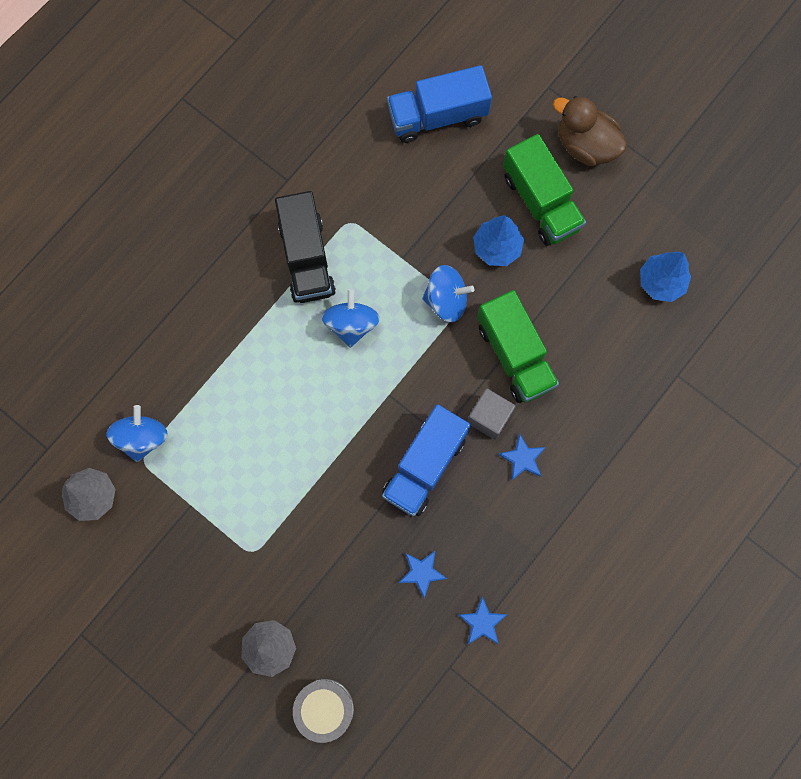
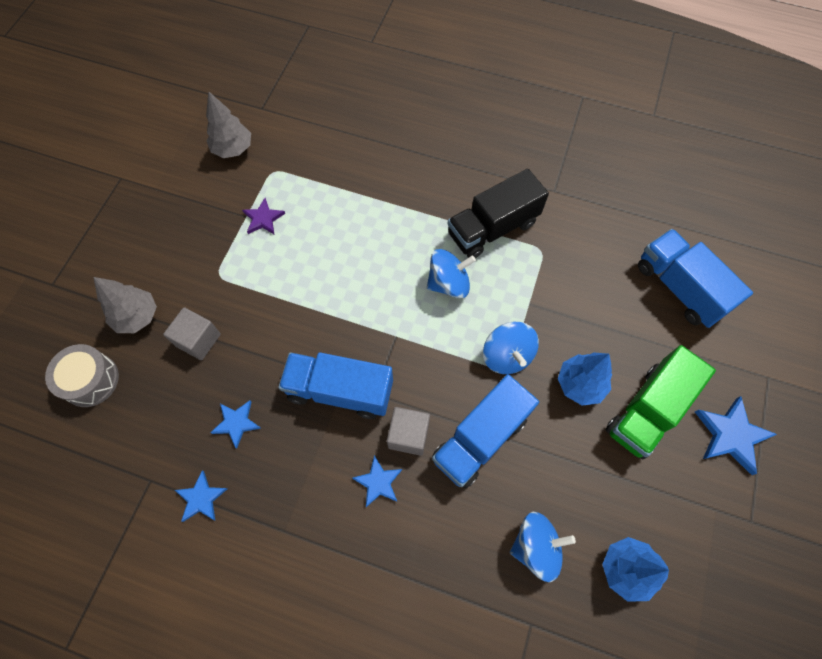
camera: 70 degrees right, 10 degrees down
(142, 437) = (291, 165): blue spinning top -> blue spinning top (536, 546)
(201, 487) = (263, 219): none -> purple star
(320, 590) = (198, 340): none -> grey cube
(515, 355) = (480, 438): green truck -> blue truck
(585, 145) = (731, 435): brown duck -> blue star

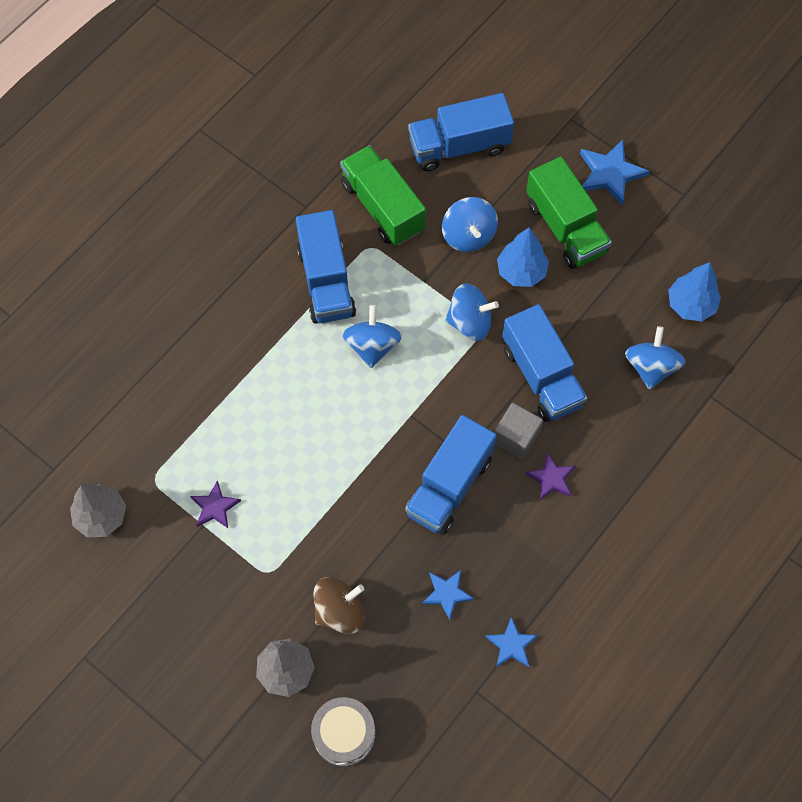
camera: 70 degrees left, 0 degrees up
(198, 340) = (340, 611): grey cube -> brown spinning top
(378, 482) = (551, 478): blue star -> purple star
(492, 228) = (326, 281): black truck -> blue truck
(584, 247) = (383, 207): none -> green truck
(593, 325) = (468, 235): none -> blue spinning top

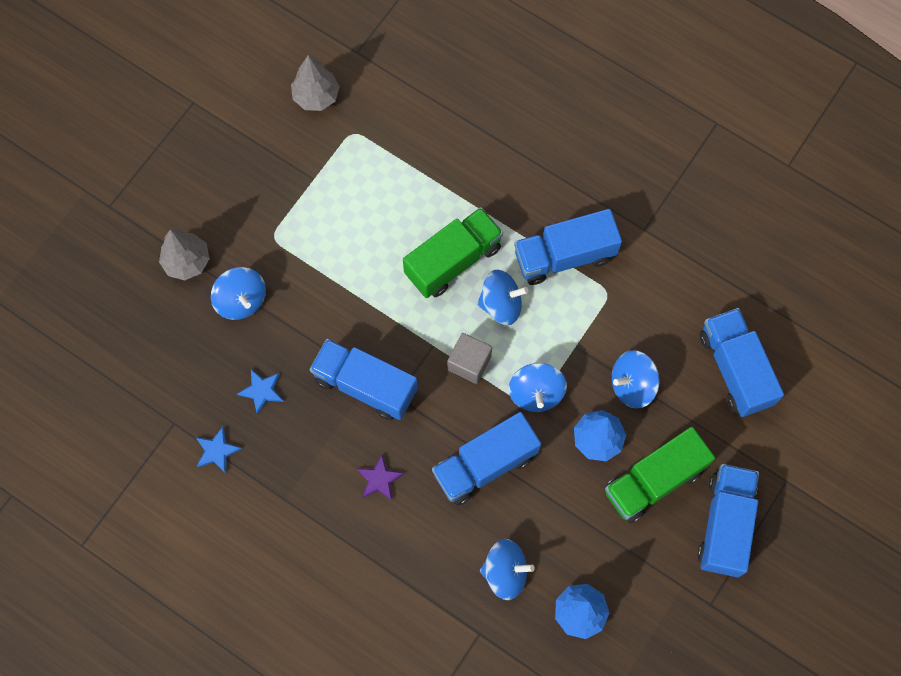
camera: 85 degrees right, 5 degrees up
(215, 507) = (331, 186): purple star -> none
(340, 611) = (241, 300): brown spinning top -> blue spinning top
(344, 734) = (133, 314): grey drum -> none
(383, 207) = (653, 300): green truck -> green truck (453, 261)
(516, 437) = (419, 444): grey cube -> grey cube (469, 363)
(610, 173) = (725, 524): blue star -> blue truck

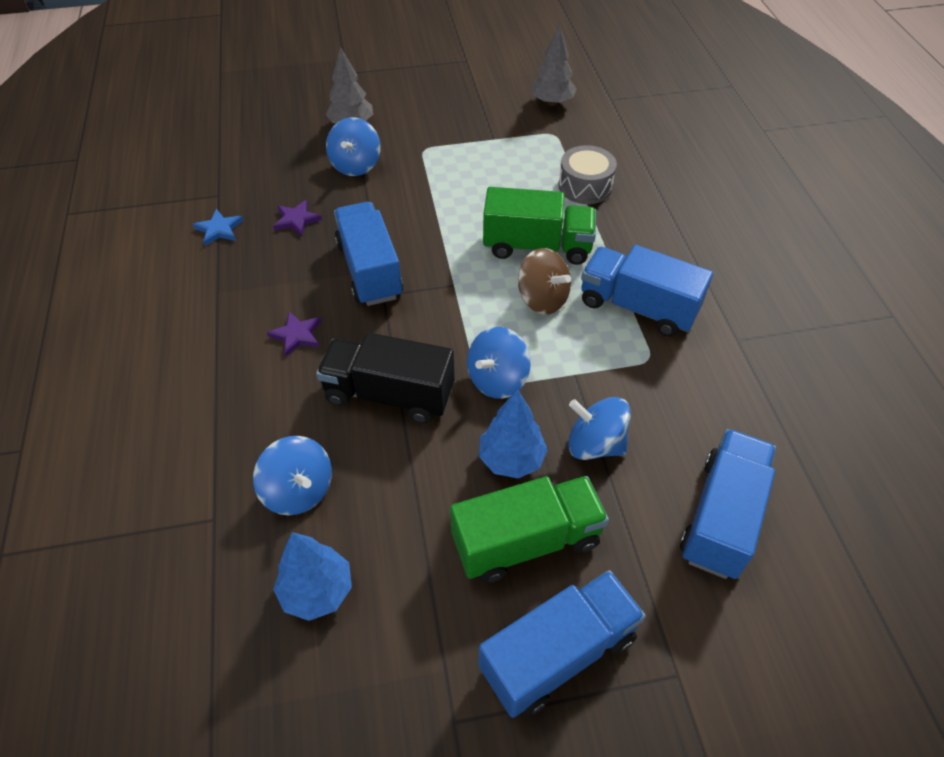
camera: 45 degrees right, 20 degrees down
(262, 391) = (296, 220): blue star -> purple star
(429, 171) = (585, 186): none -> grey drum
(469, 363) = (467, 316): grey cube -> none
(485, 465) = (389, 394): blue truck -> black truck
(501, 304) = (542, 299): blue spinning top -> brown spinning top
(654, 481) = (526, 541): green truck -> green truck turned 150 degrees clockwise

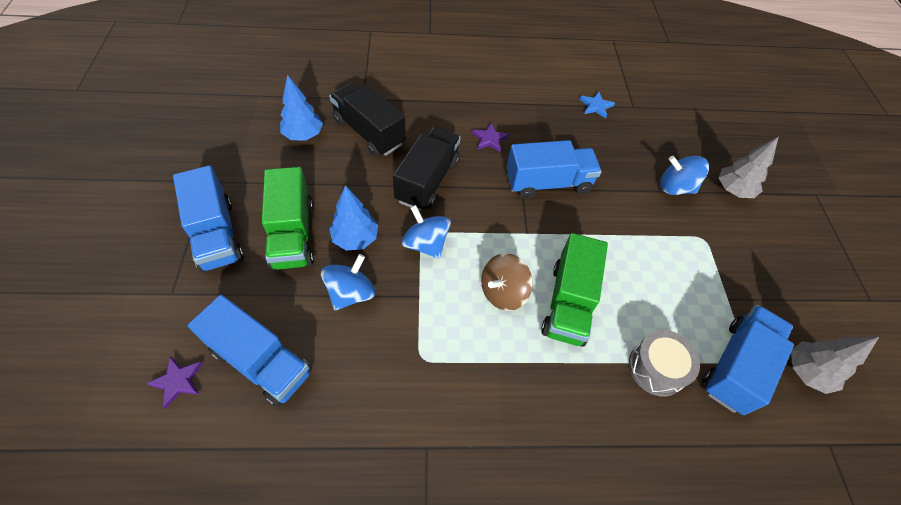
camera: 95 degrees right, 5 degrees up
(296, 220) = (605, 146): purple star -> purple star (178, 381)
(299, 490) = (369, 132): blue spinning top -> black truck
(637, 307) = (483, 367): blue truck -> blue truck (735, 366)

